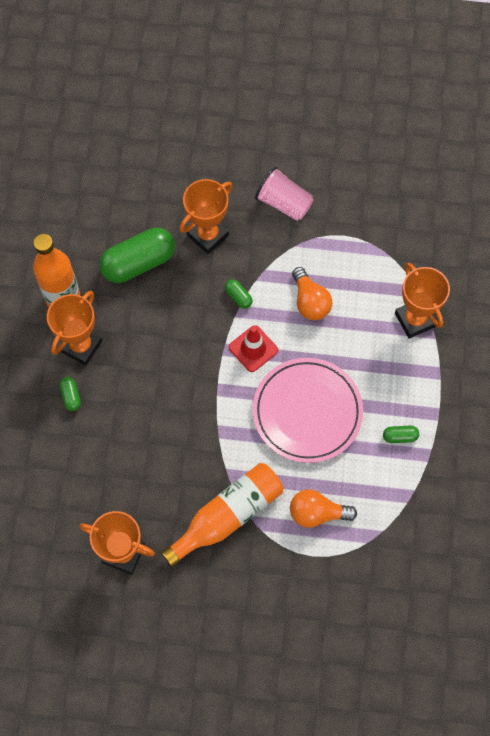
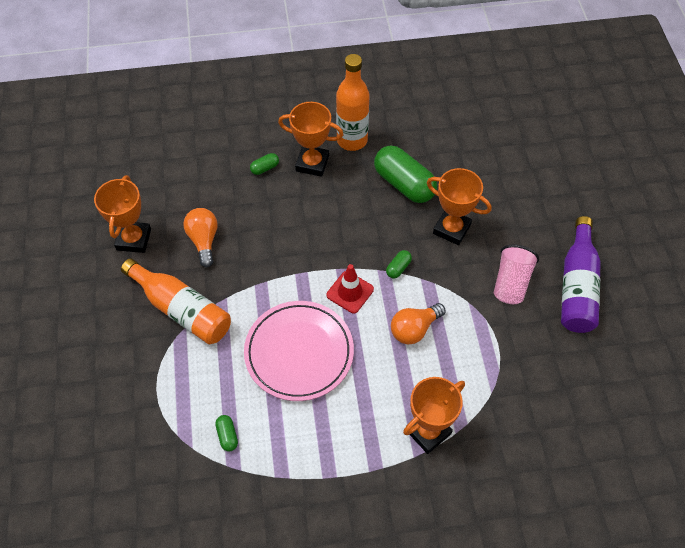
camera: 75 degrees right, 10 degrees down
(303, 150) = (577, 286): none -> purple bottle
(317, 513) = (199, 384): orange light bulb -> orange light bulb (204, 240)
(400, 436) = (295, 443): green capsule -> green capsule (227, 436)

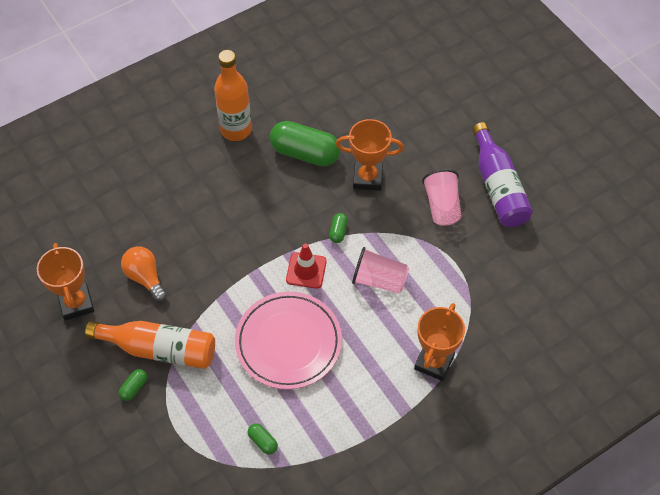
camera: 25 degrees left, 0 degrees up
(265, 168) = (167, 187): green capsule -> green capsule (134, 388)
(312, 163) = (210, 166): orange trophy -> none
(414, 329) = (379, 280): orange light bulb -> pink cup

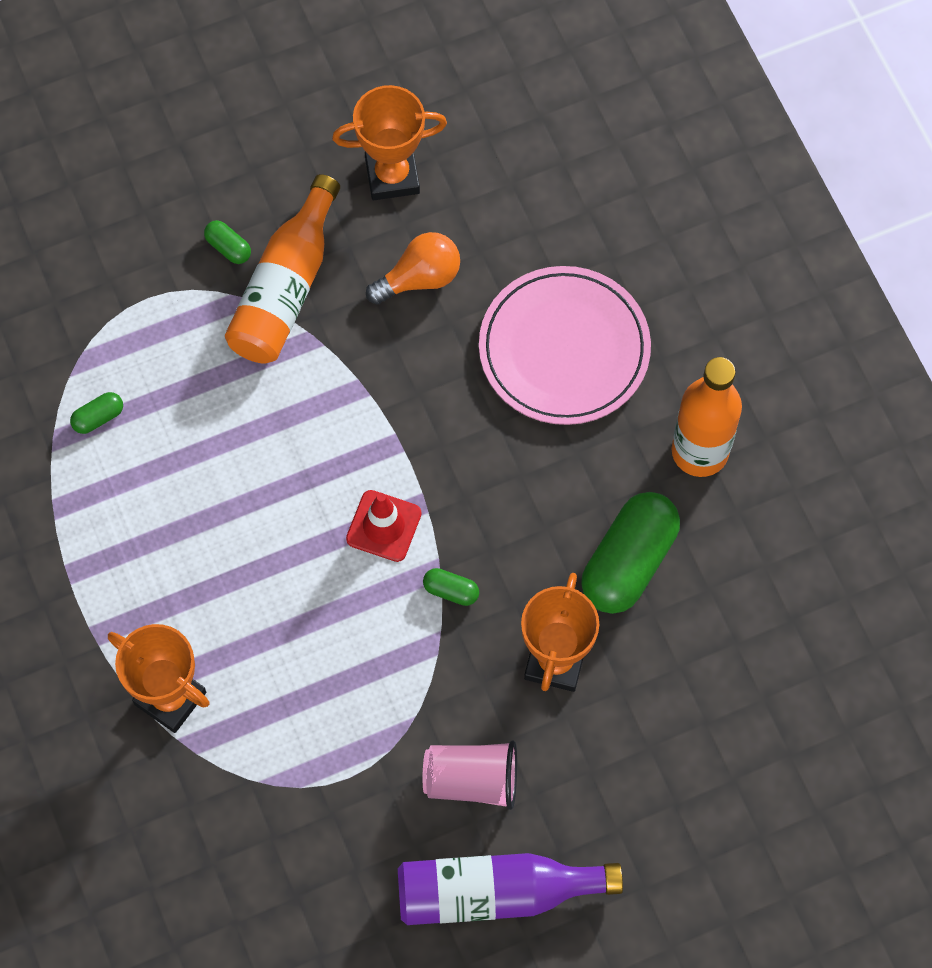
camera: 100 degrees right, 10 degrees up
(288, 342) = (256, 478): pink plate -> pink plate (564, 349)
(379, 280) = (341, 641): pink cup -> none

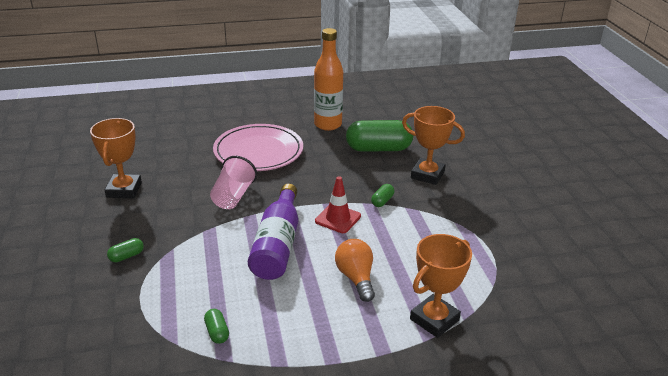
camera: 80 degrees left, 35 degrees down
(286, 288) = (169, 236): orange bottle -> none
(419, 278) = (193, 189): orange light bulb -> orange light bulb (356, 278)
(472, 780) = (491, 208): pink cup -> pink cup (233, 196)
(495, 893) = (554, 208): purple bottle -> purple bottle (277, 245)
(628, 562) = (378, 149): green capsule -> green capsule turned 45 degrees counterclockwise

